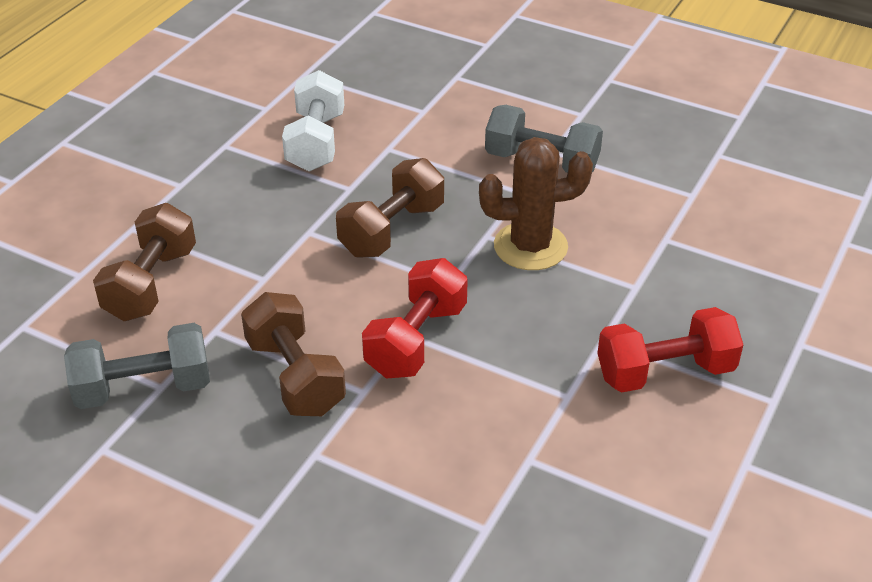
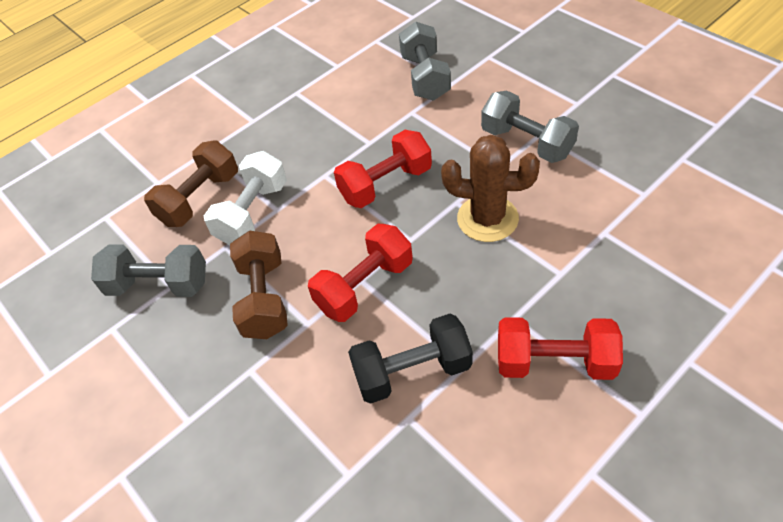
camera: 25 degrees right, 10 degrees up
(316, 142) = (360, 99): white dumbbell -> white dumbbell (252, 213)
(387, 108) = (425, 77): none -> grey dumbbell
(392, 230) = (386, 184): brown dumbbell -> red dumbbell
(513, 413) = (412, 371): none -> black dumbbell

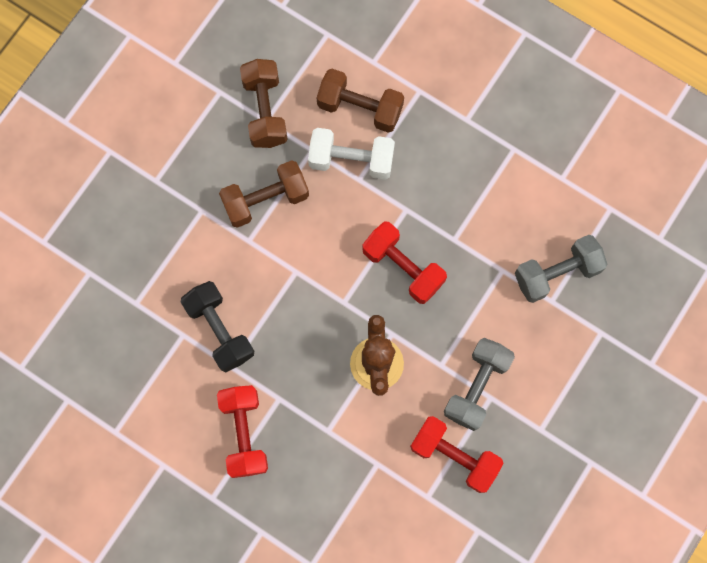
camera: 70 degrees right, 25 degrees up
(159, 285) = (265, 111): grey dumbbell -> brown dumbbell
(364, 286) = (290, 276): red dumbbell -> red dumbbell (454, 456)

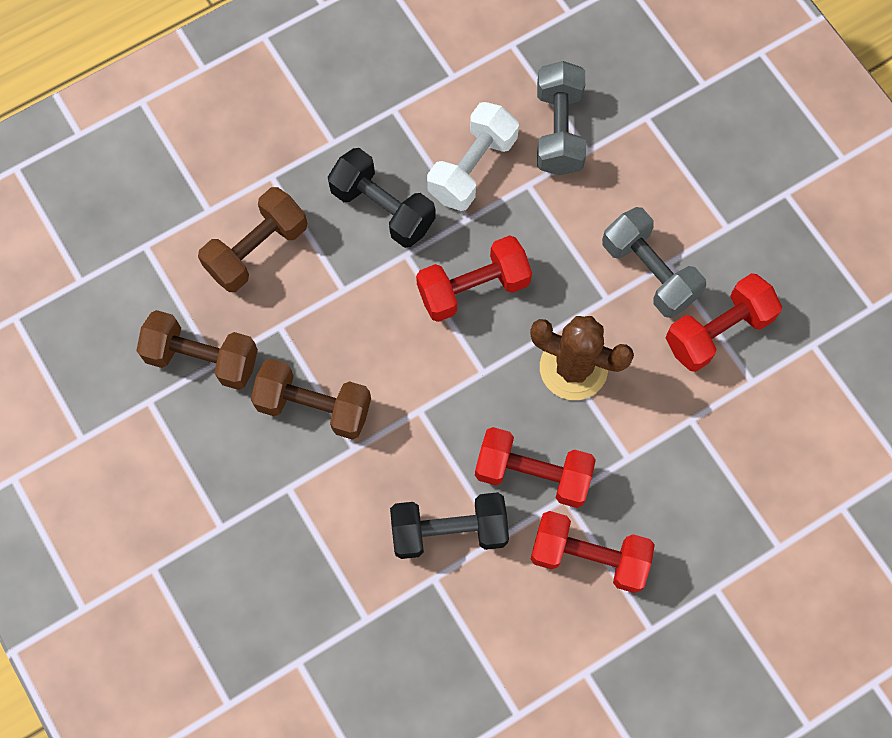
camera: 65 degrees left, 5 degrees down
(266, 200) = (314, 406): brown dumbbell -> brown dumbbell turned 75 degrees counterclockwise
(286, 369) = (533, 473): none -> red dumbbell
(351, 160) = (315, 287): white dumbbell -> white dumbbell (472, 168)
(432, 177) = (382, 208): none -> black dumbbell

